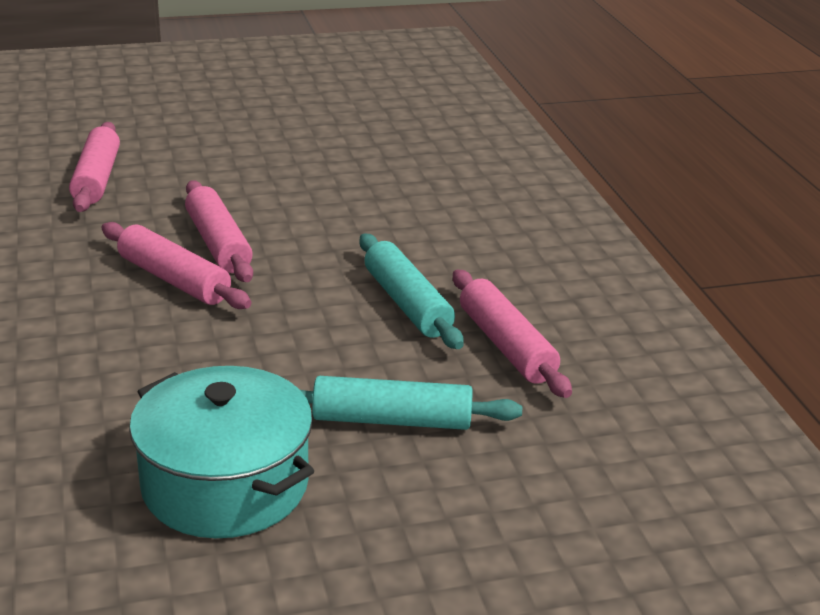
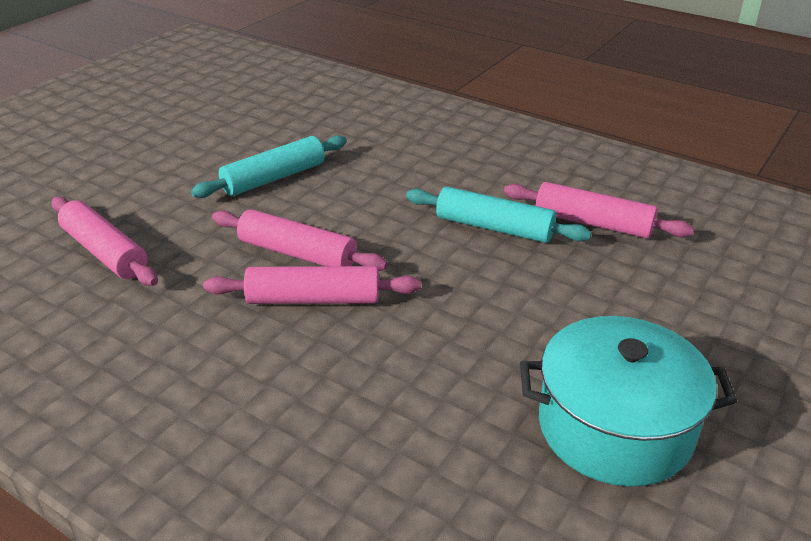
camera: 40 degrees left, 5 degrees up
(392, 420) = (622, 312): turquoise rolling pin -> turquoise rolling pin (274, 178)

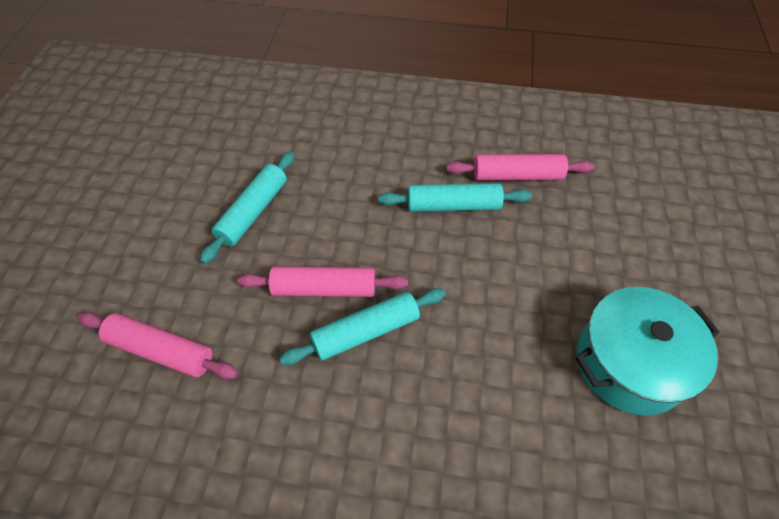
camera: 25 degrees left, 20 degrees up
(313, 299) = (366, 332): pink rolling pin -> turquoise rolling pin

